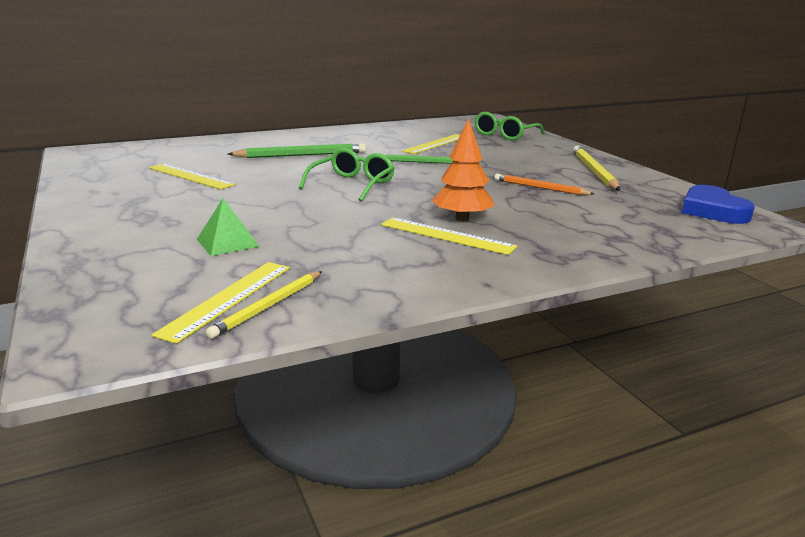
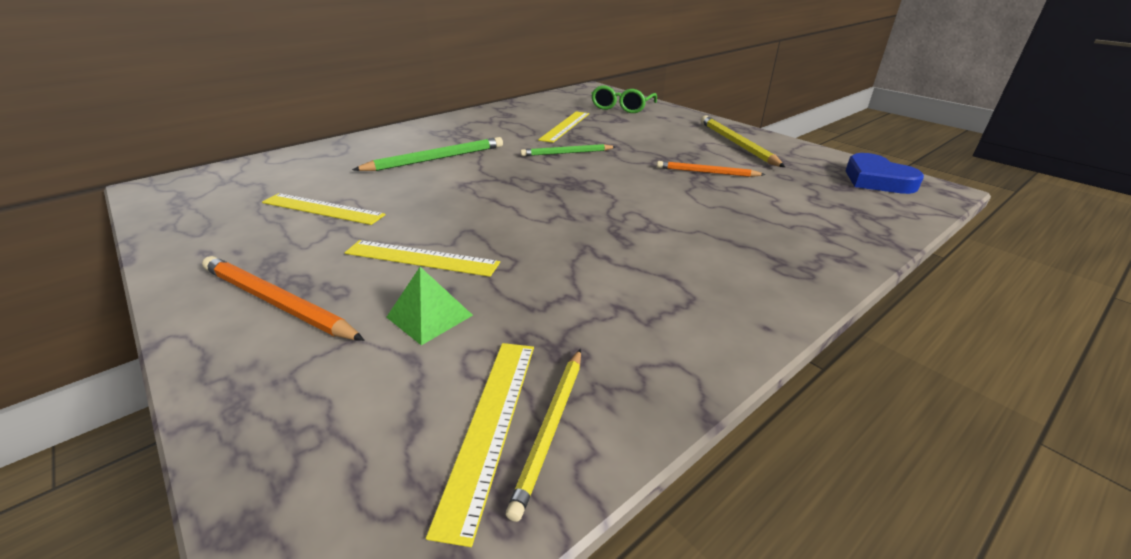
camera: 15 degrees left, 10 degrees up
(126, 222) = (276, 302): none -> orange pencil
(352, 184) = (518, 195): green glasses -> none
(446, 235) = (669, 257): yellow ruler -> yellow ruler (421, 258)
(462, 218) = (666, 228): orange tree -> none

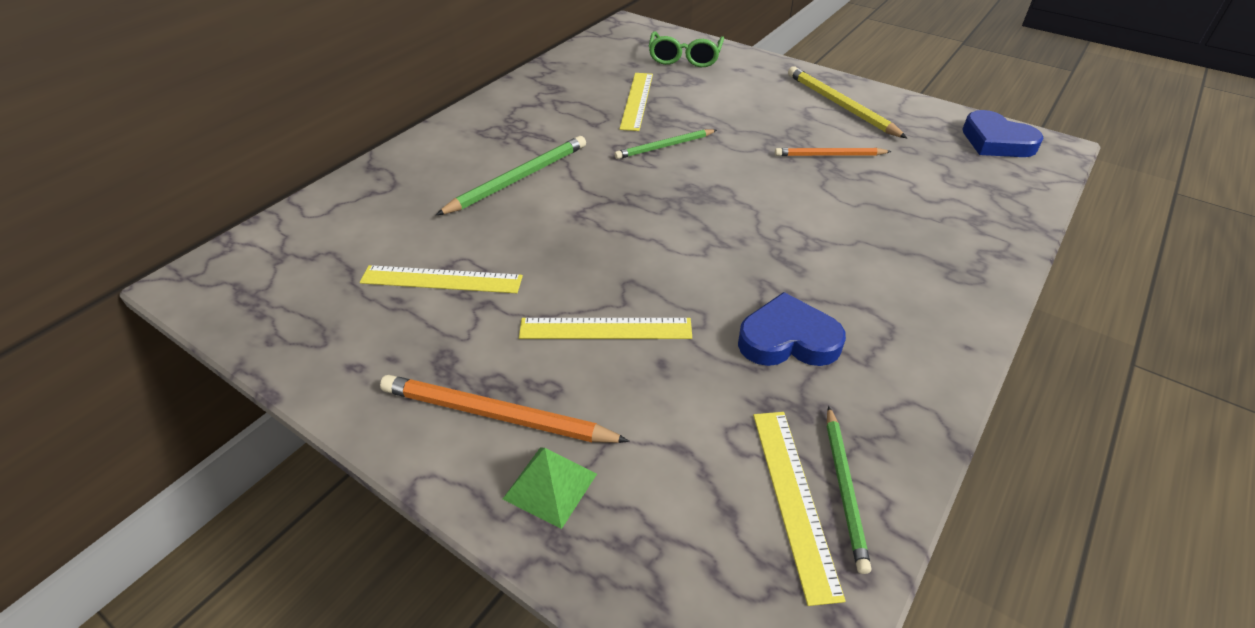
camera: 15 degrees left, 10 degrees up
(429, 316) = (664, 398): green pyramid -> green pyramid (550, 486)
(551, 428) = (844, 488): yellow pencil -> green pencil
(580, 291) = (788, 339): none -> blue heart

